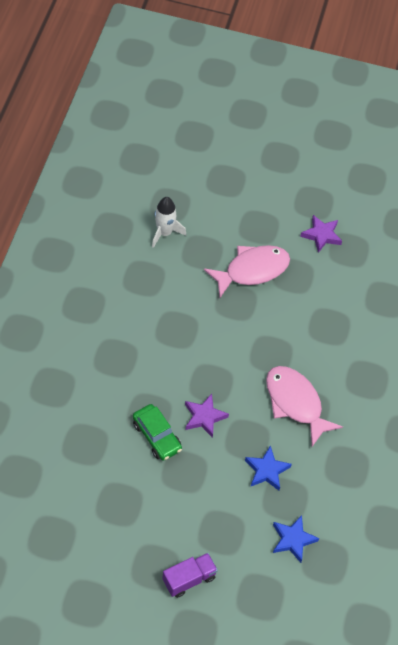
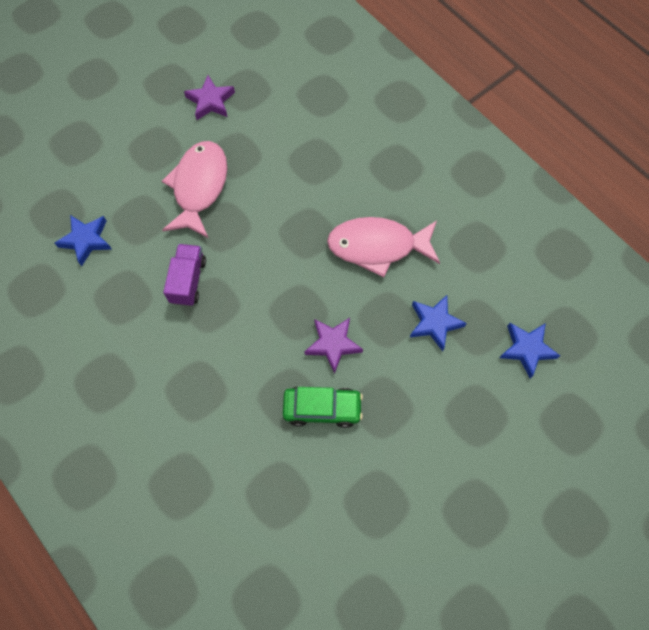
camera: 50 degrees left, 10 degrees up
(164, 233) = (86, 240): white rocket -> blue star
(189, 579) = (511, 485): purple truck -> purple truck (188, 281)

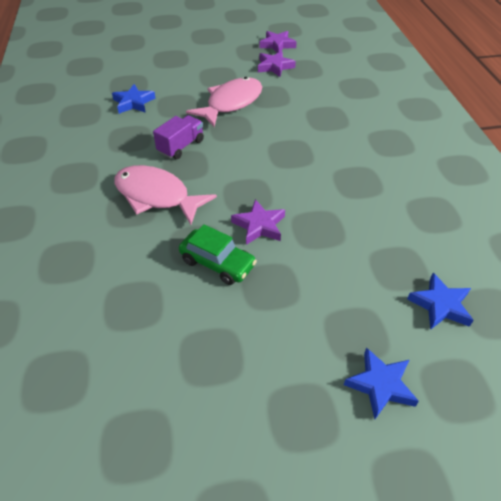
camera: 30 degrees right, 20 degrees down
(190, 59) = (277, 45): none -> purple star
(377, 246) = (342, 181): pink fish -> pink fish (157, 196)
(434, 323) = (359, 248): blue star -> blue star (380, 385)

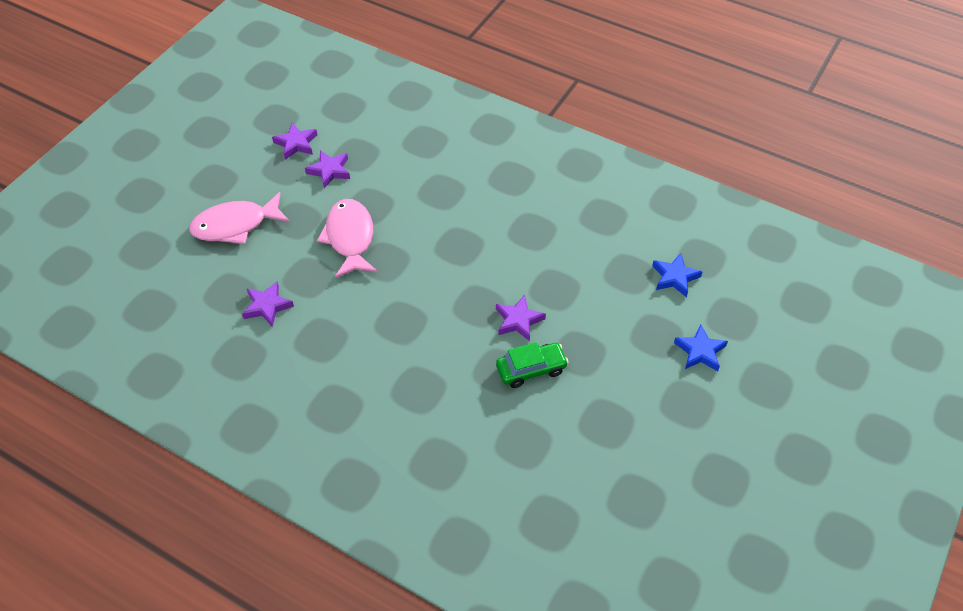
camera: 50 degrees left, 5 degrees up
(133, 103) = (267, 306): blue star -> purple star
(157, 196) = (421, 364): pink fish -> pink fish (235, 225)
(181, 146) = (373, 310): purple truck -> none

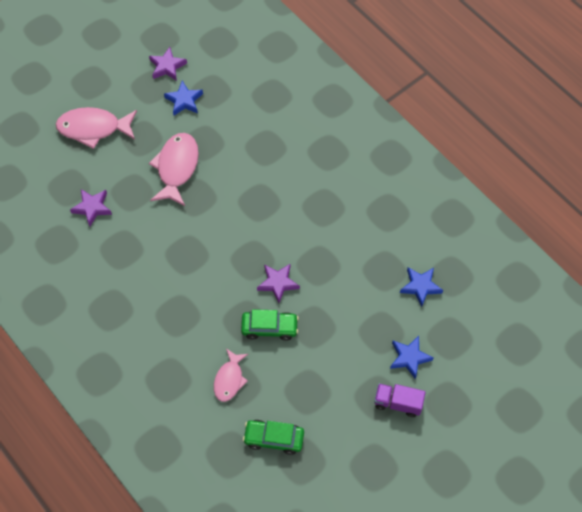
camera: 20 degrees right, 10 degrees up
(329, 171) = (184, 100): purple star -> blue star
(510, 439) = (229, 379): none -> pink fish
(592, 487) = (274, 439): none -> green car
(712, 402) = (397, 403): none -> purple truck

